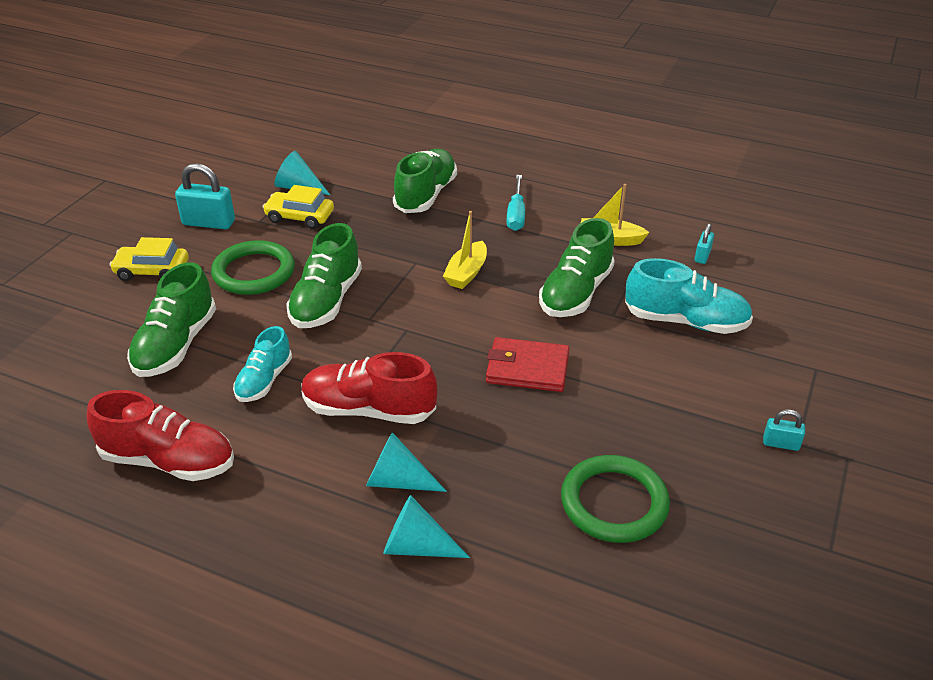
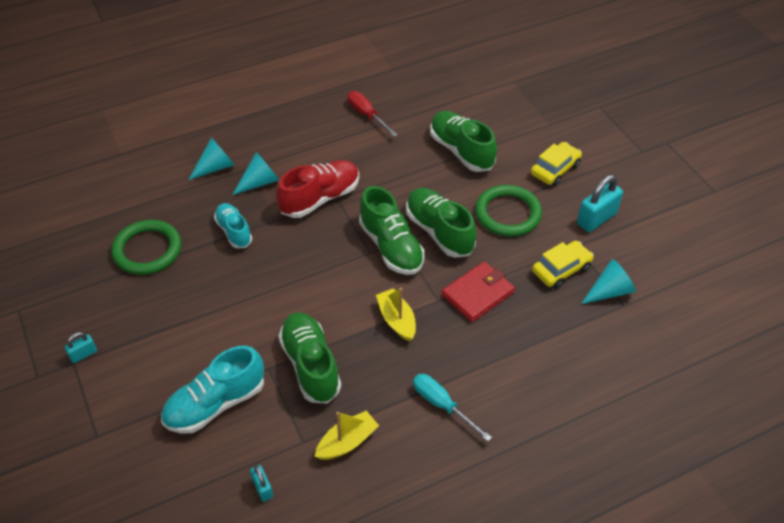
camera: 130 degrees right, 10 degrees up
(168, 461) = (367, 115): red shoe -> red screwdriver
(264, 380) = (390, 171): turquoise shoe -> turquoise shoe (234, 231)
(426, 195) = (526, 364): green shoe -> green shoe (391, 247)
(527, 368) = (273, 285): red wallet -> red wallet (478, 294)

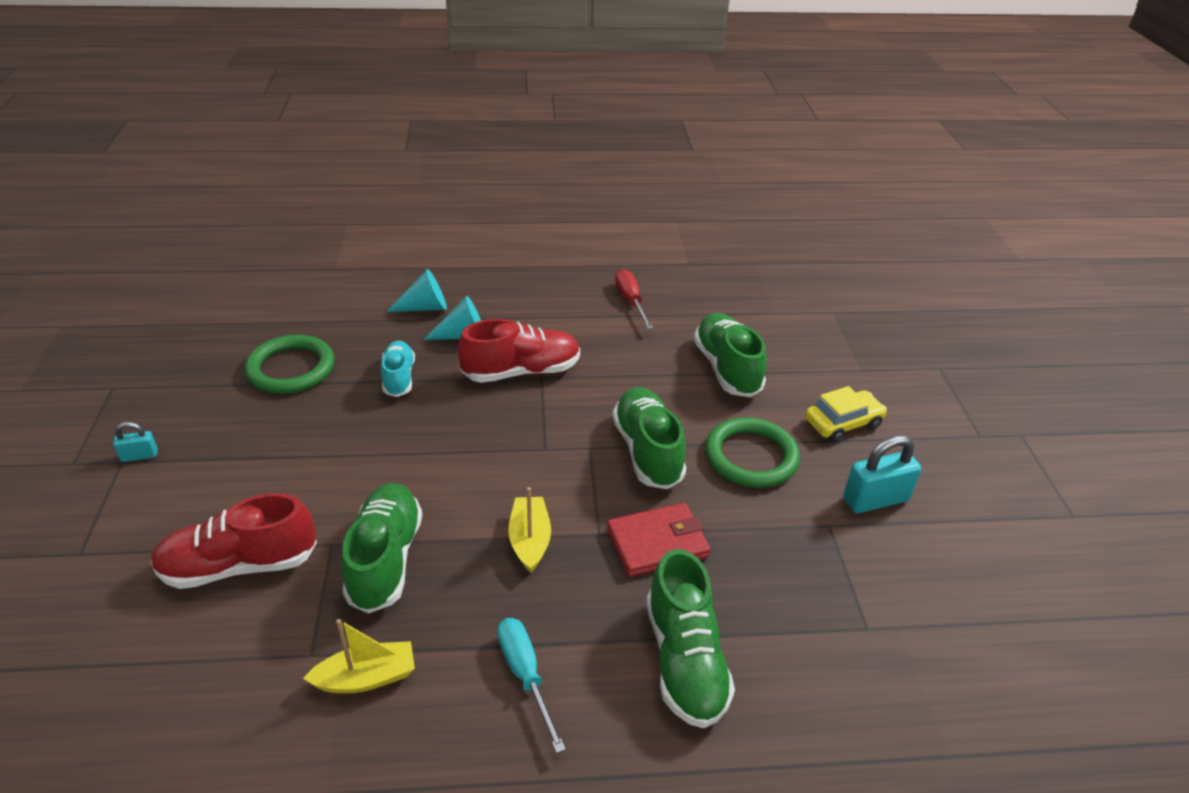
camera: 20 degrees right, 10 degrees down
(215, 404) = (239, 565): turquoise shoe -> red shoe
(262, 488) = (218, 698): turquoise padlock -> none
(391, 247) = (575, 450): green shoe -> green shoe (685, 660)
(561, 270) = (792, 549): yellow car -> none
(609, 291) = (852, 601): turquoise cone -> none

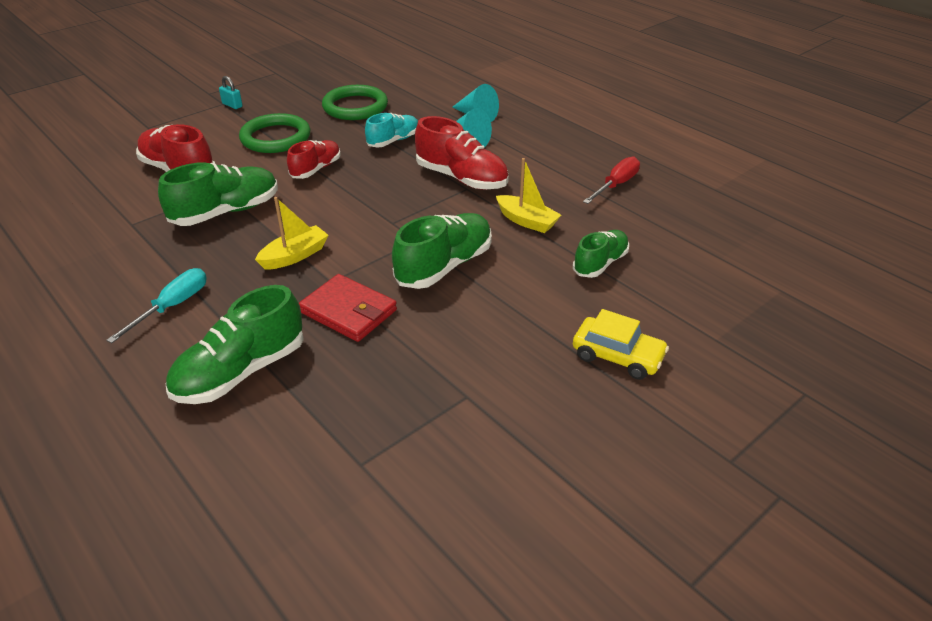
camera: 55 degrees right, 0 degrees up
(366, 678) = (127, 250): yellow boat -> yellow boat (526, 221)
(383, 454) = (316, 169): none -> red shoe
(727, 368) = (600, 263): green shoe -> green shoe, size x0.64
(751, 457) = (502, 319): green ring -> green ring (275, 138)
(875, 500) = (534, 414): turquoise padlock -> none

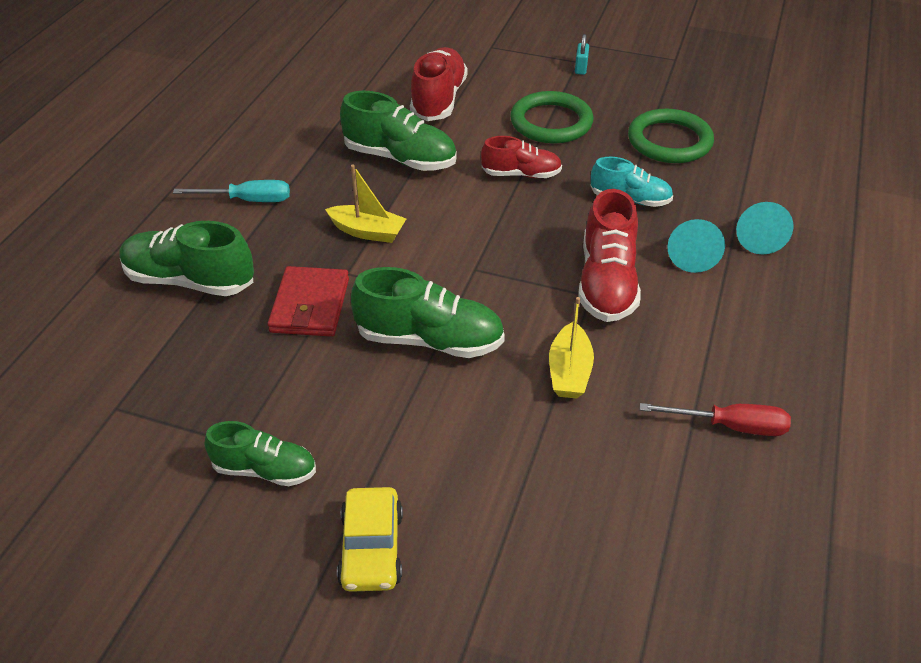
camera: 60 degrees right, 5 degrees up
(600, 263) = (537, 471): green shoe -> green shoe (265, 470)

